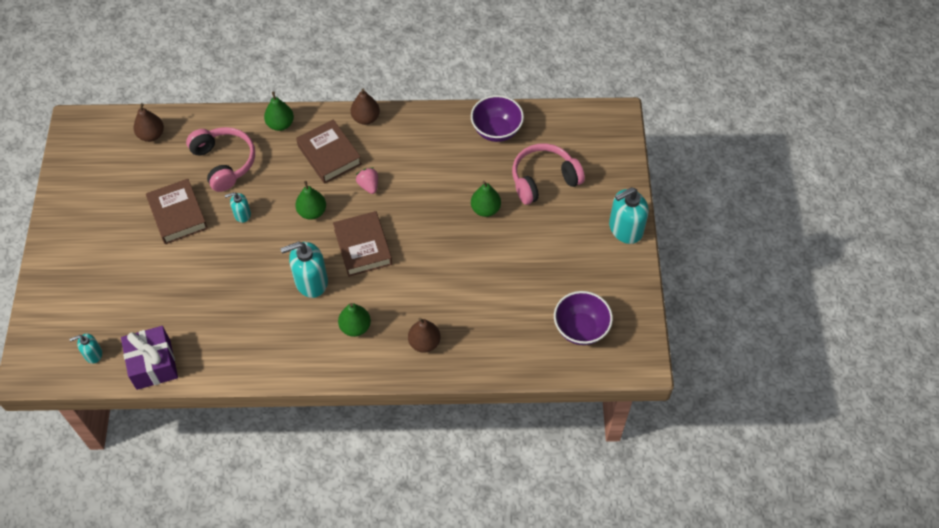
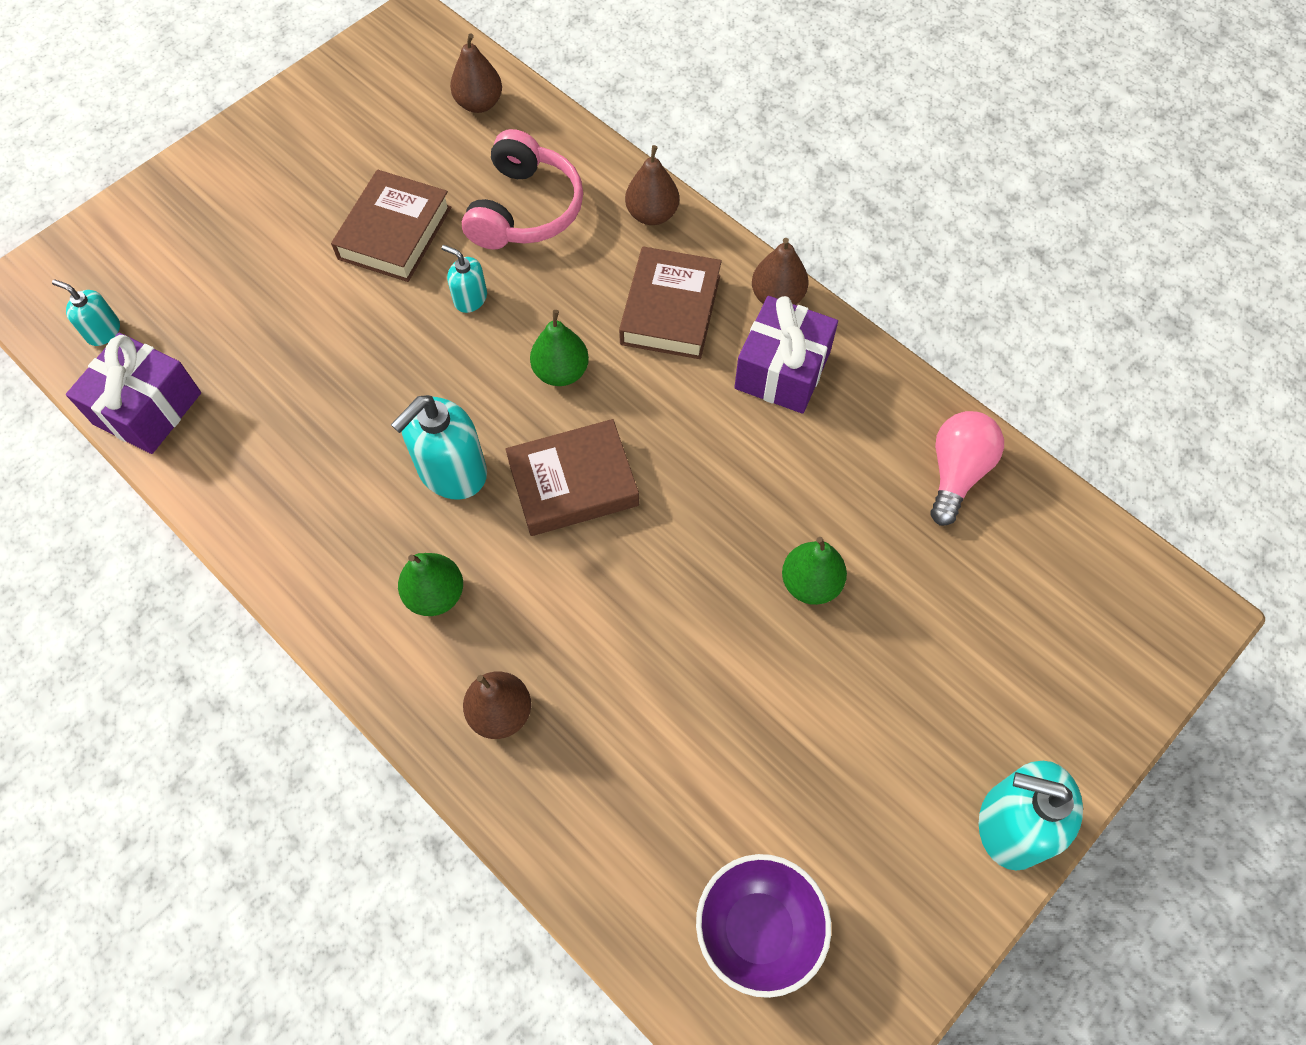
camera: 45 degrees right, 5 degrees up
(280, 124) = (652, 214): green pear -> brown pear
(311, 281) = (452, 471): turquoise soap dispenser -> turquoise soap dispenser turned 75 degrees counterclockwise
(363, 247) = (573, 483): brown book -> brown book turned 45 degrees clockwise
(368, 185) = (677, 399): pink strawberry -> none
(397, 144) = (782, 370): none -> purple gift
(496, 130) = (956, 472): purple bowl -> pink light bulb
(543, 180) = (953, 616): pink headphones -> none

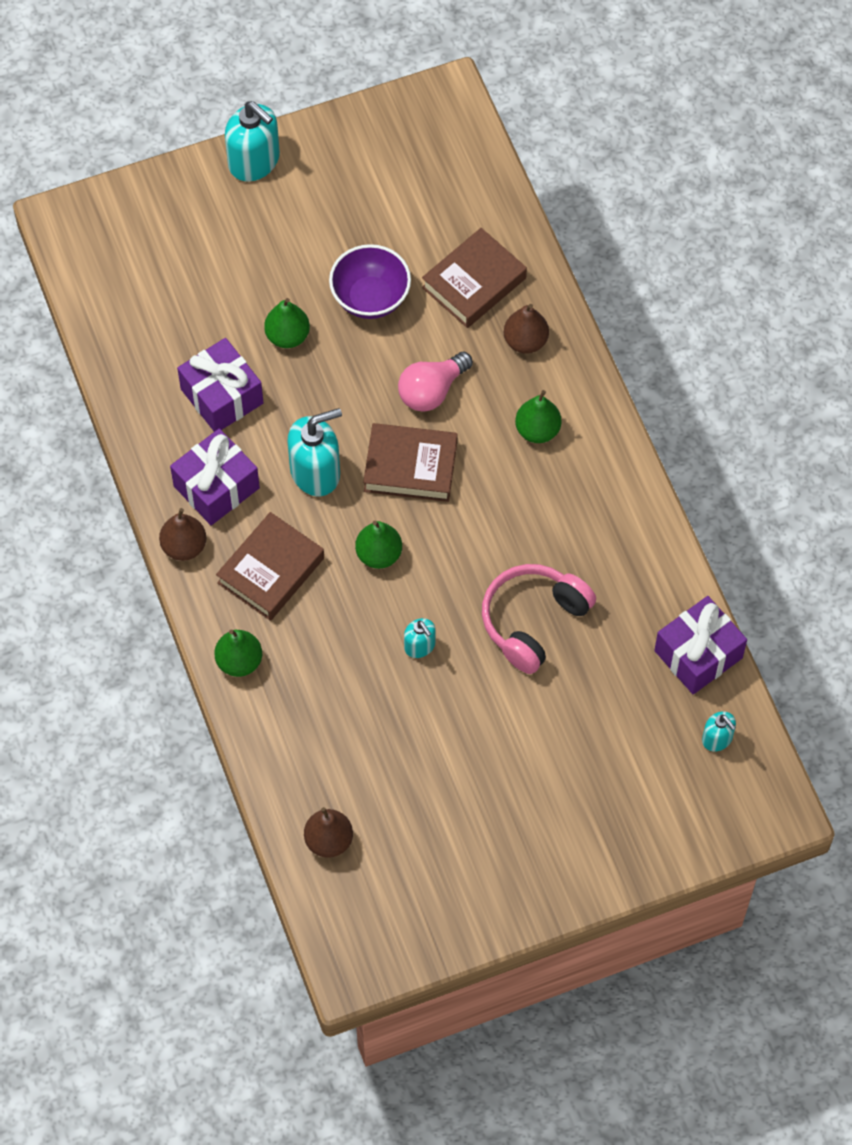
camera: 155 degrees left, 0 degrees up
(394, 233) = (455, 733): brown book -> brown book (474, 283)
(452, 471) = (492, 511): turquoise soap dispenser -> turquoise soap dispenser (315, 472)
(525, 209) = (339, 710): pink headphones -> pink headphones (533, 621)
(652, 214) = (239, 661): brown pear -> green pear
(758, 929) = (429, 172): purple bowl -> purple bowl (370, 298)
(842, 474) = (222, 396): none -> purple gift
(956, 472) = (143, 365): pink light bulb -> pink light bulb (432, 391)

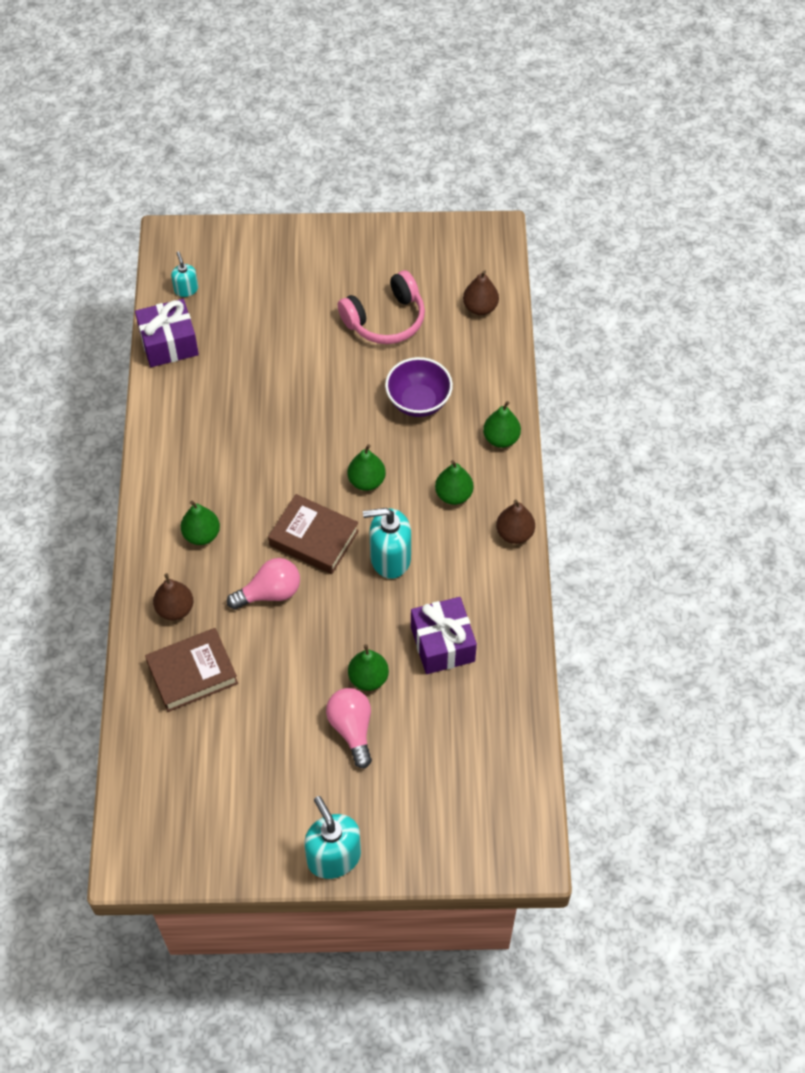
camera: 160 degrees left, 5 degrees down
(216, 487) = (473, 571): purple gift -> none
(271, 570) = (453, 495): brown book -> green pear
(284, 281) = (352, 729): none -> pink light bulb
(370, 298) = (285, 689): purple bowl -> purple bowl (418, 402)
(420, 646) = (364, 409): turquoise soap dispenser -> none
(533, 621) = (274, 400): pink headphones -> pink headphones (385, 319)

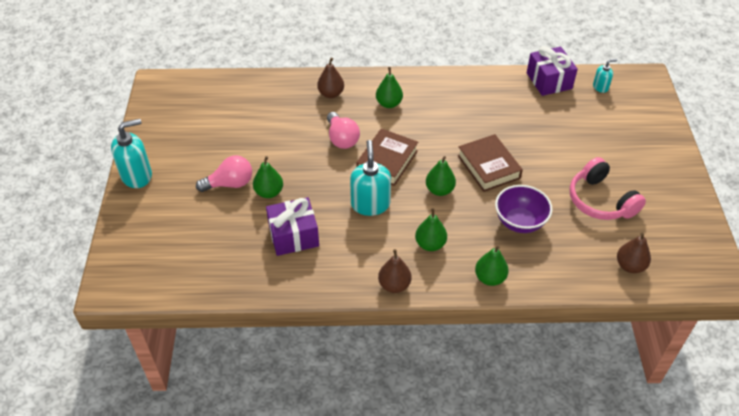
camera: 90 degrees right, 10 degrees down
(192, 673) = (282, 104): brown book -> brown book (488, 167)

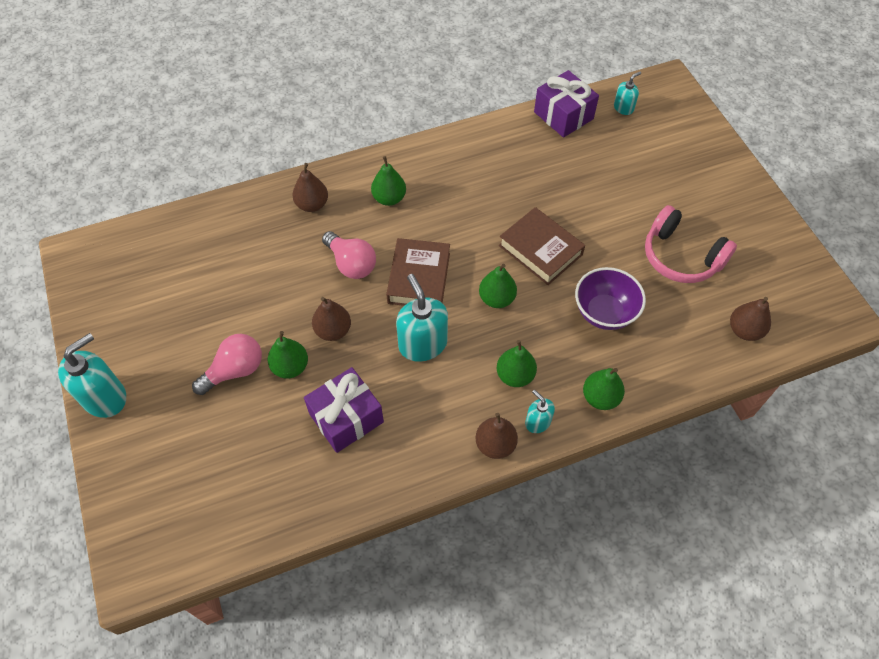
camera: 20 degrees left, 10 degrees up
(309, 178) = (333, 330): none -> brown pear
(433, 280) = (537, 422): none -> turquoise soap dispenser

